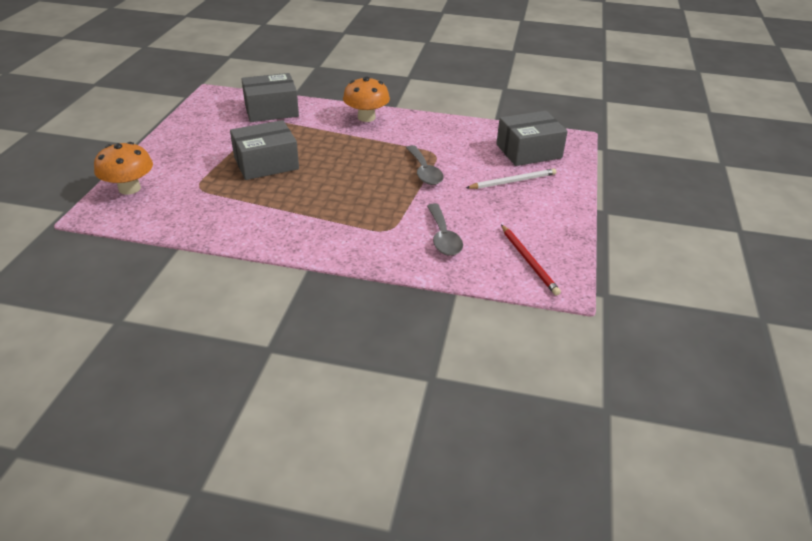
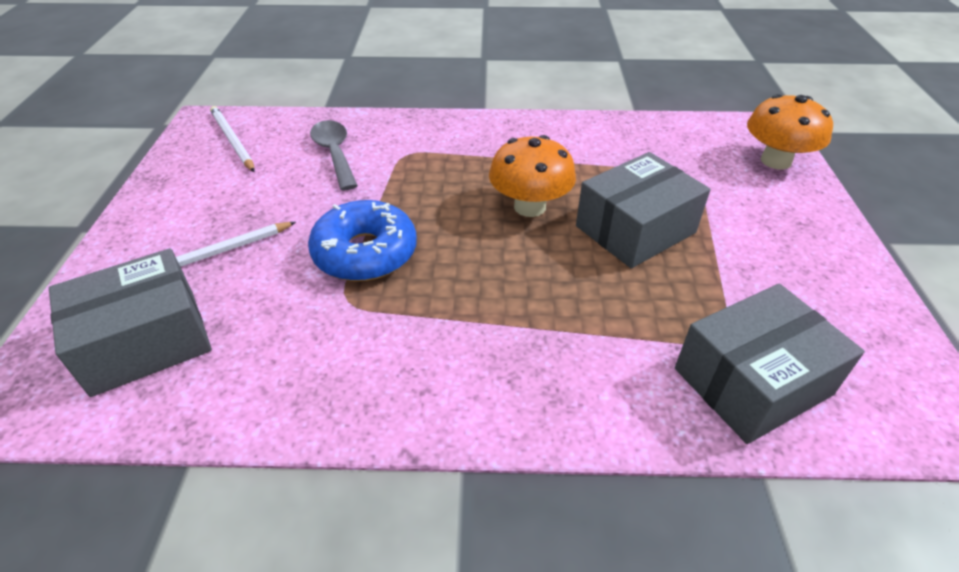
camera: 170 degrees right, 5 degrees up
(366, 117) = (519, 396): orange mushroom -> orange mushroom (529, 207)
(424, 171) = (365, 253): grey spoon -> blue donut
(528, 261) = (232, 140): red pencil -> white pencil

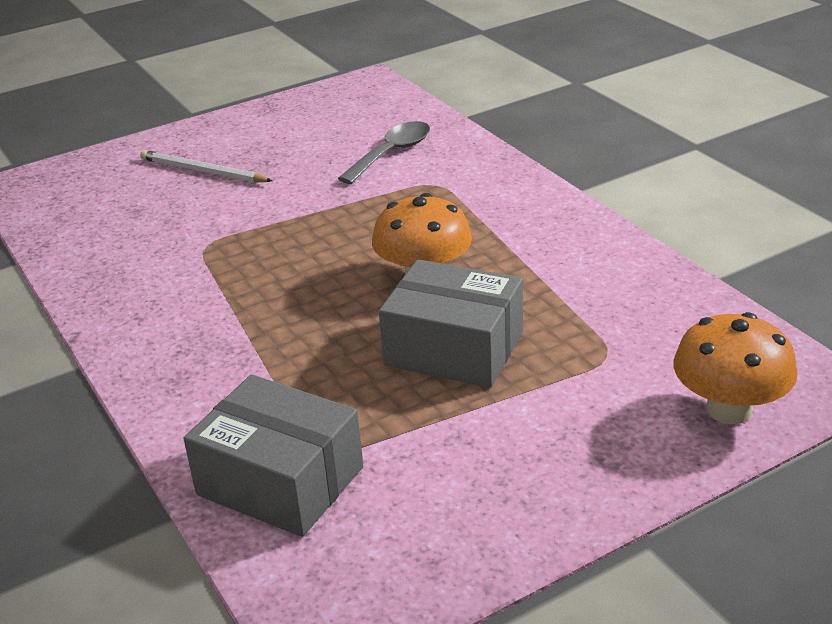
camera: 60 degrees right, 10 degrees down
(145, 341) = (100, 194): grey box -> none
(232, 140) = (355, 106): white pencil -> none
(365, 253) = (269, 228): blue donut -> none

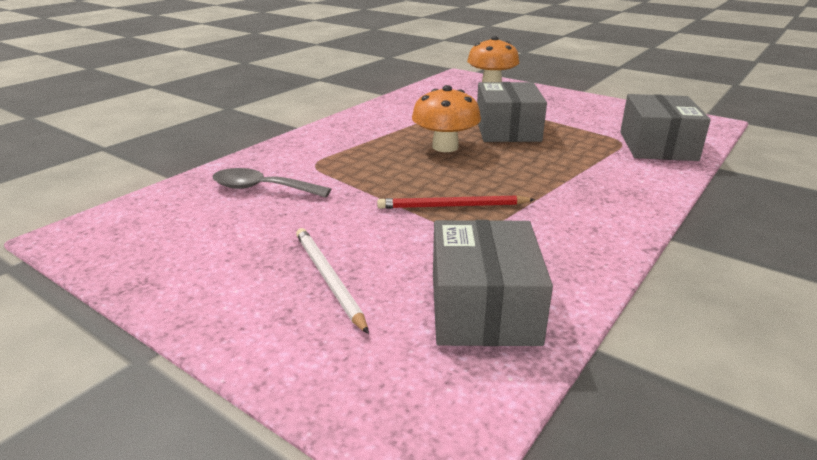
camera: 115 degrees left, 5 degrees down
(100, 224) = (483, 307): none -> grey box
(203, 171) = (328, 279): white pencil -> white pencil turned 150 degrees clockwise
(261, 246) = (452, 206): none -> red pencil

